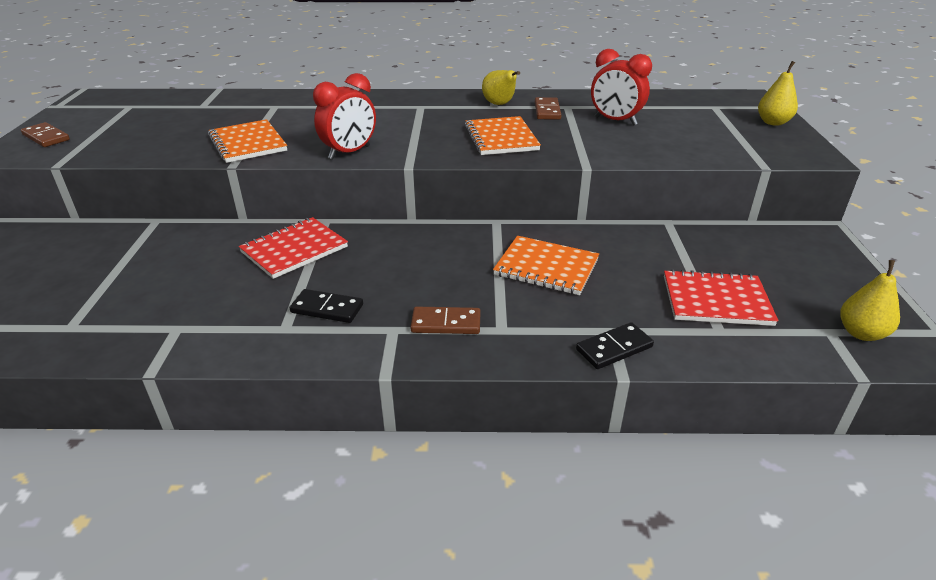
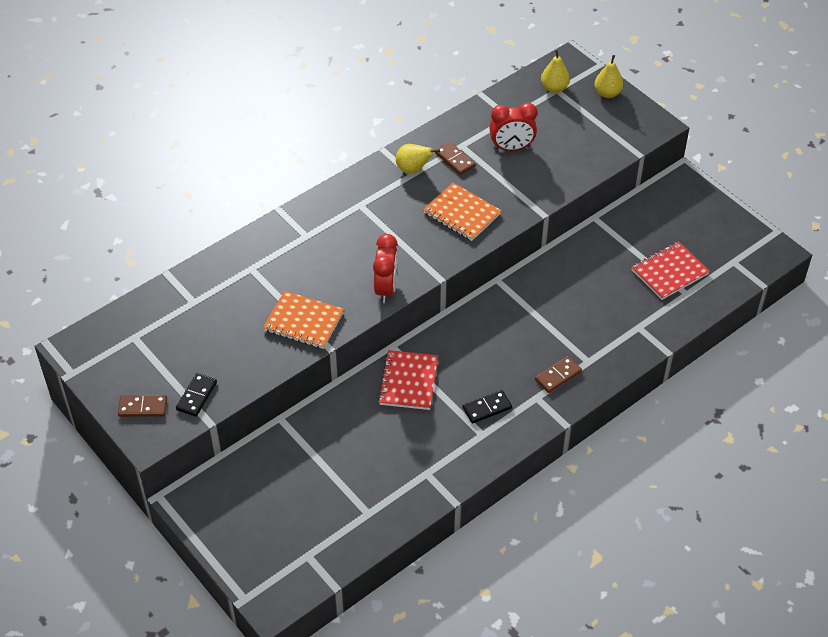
camera: 40 degrees left, 15 degrees up
(546, 268) = (565, 302): orange notebook -> none
(614, 348) = (650, 338): black domino -> black domino (196, 396)
(861, 333) = (747, 254): yellow pear -> yellow pear (554, 88)

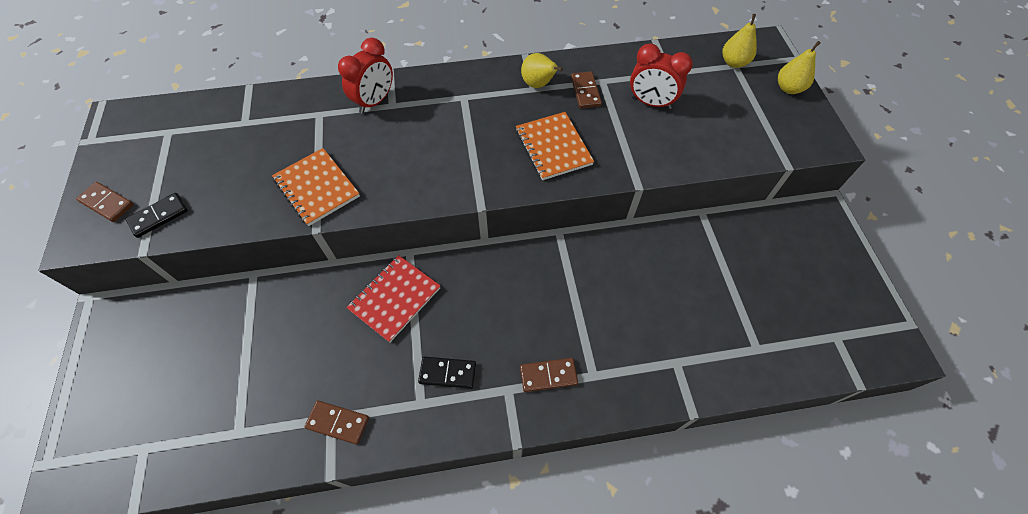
camera: 30 degrees right, 10 degrees up
(386, 289) = (420, 191): red clock -> red clock (375, 101)
(434, 473) = (338, 423): none -> brown domino
(669, 272) = (751, 312): red notebook -> none

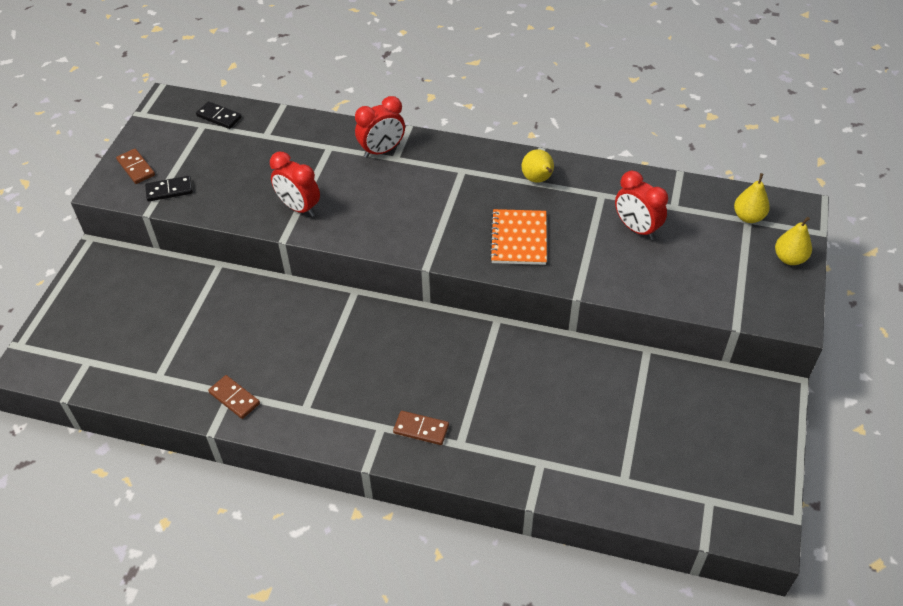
camera: 25 degrees right, 10 degrees down
(317, 188) = (299, 208): orange notebook -> red clock
(395, 298) = (324, 323): red notebook -> none
(447, 373) = (338, 396): black domino -> black domino (219, 117)
(585, 91) = (579, 199): brown domino -> none

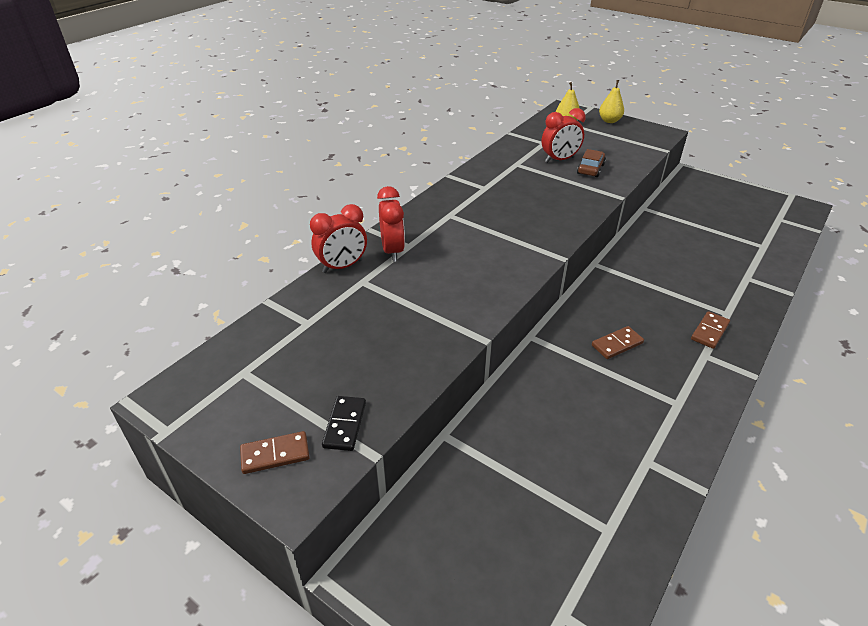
camera: 70 degrees left, 10 degrees down
(219, 117) = (241, 355): black domino -> none
(234, 398) = (655, 459): brown domino -> brown domino (617, 344)
(299, 208) = (442, 319): red clock -> red clock (342, 266)
(518, 239) = (548, 207): orange notebook -> none
(538, 179) = (484, 184): yellow pear -> none
(631, 260) = (590, 169): none -> brown car

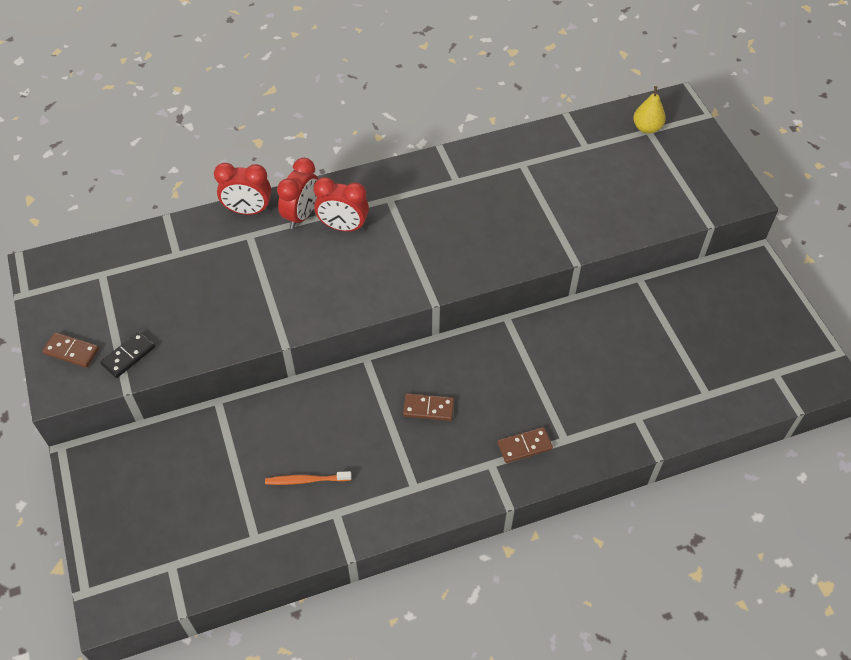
camera: 35 degrees right, 15 degrees up
(559, 160) = (573, 180): red clock -> red clock (343, 227)
(590, 169) = (590, 209): brown car -> none
(592, 451) = (306, 480): none -> orange toothbrush
(609, 121) = (702, 148): yellow pear -> none

